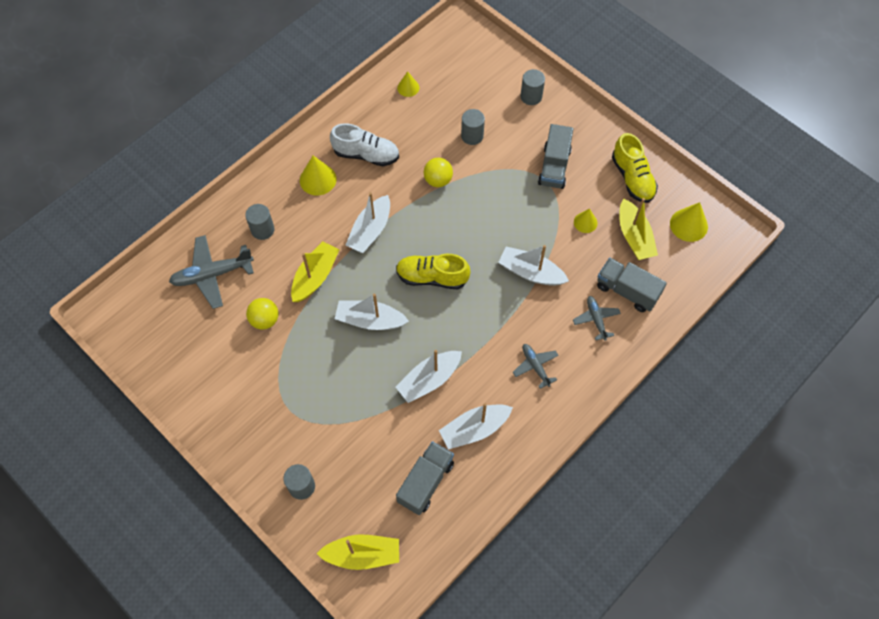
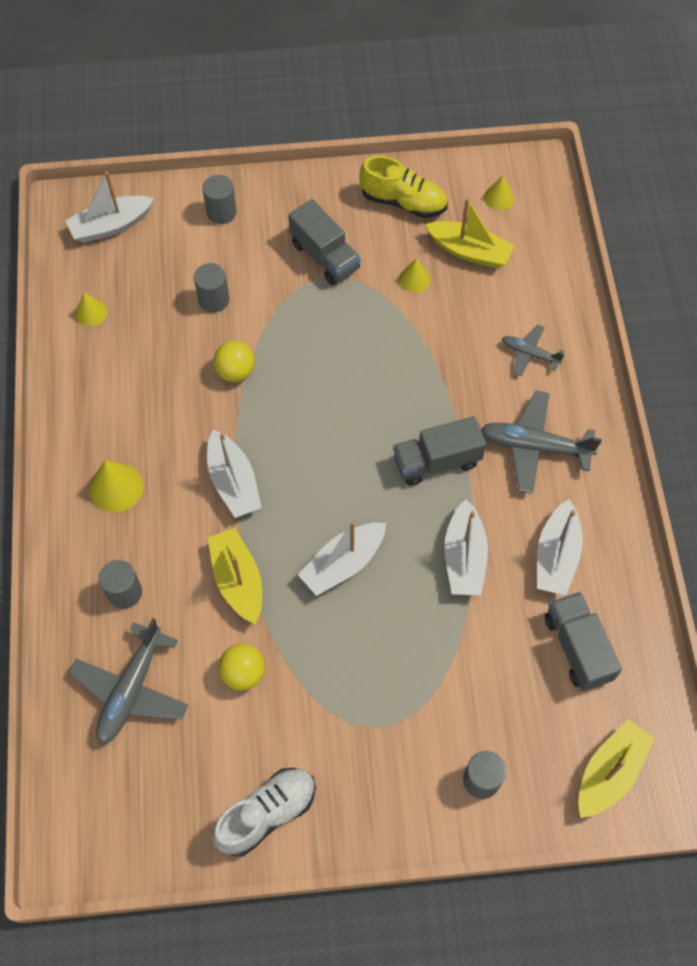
camera: 50 degrees left, 0 degrees up
(366, 155) = (134, 416): white shoe -> white shoe (267, 814)
(432, 277) = (347, 464): yellow shoe -> none
(531, 272) = (426, 370): white boat -> white boat (111, 226)
(535, 366) = (534, 446): grey plane -> grey plane, size x1.74
(627, 291) = (522, 304): grey truck -> grey truck (437, 461)
(688, 225) = (499, 198): yellow cone -> yellow cone, size x0.63

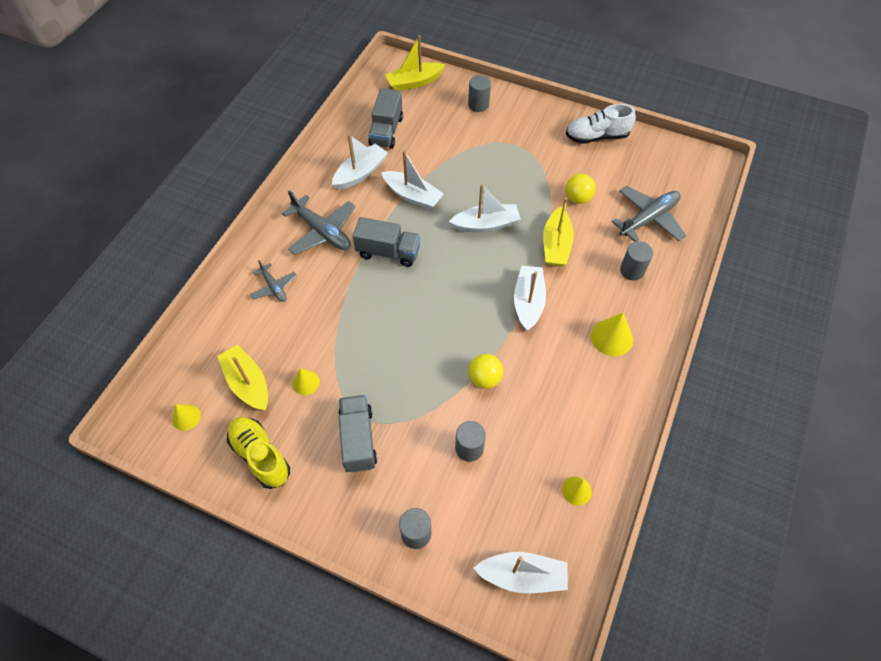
camera: 150 degrees left, 5 degrees down
(464, 557) = (412, 196): white boat -> white boat turned 90 degrees clockwise

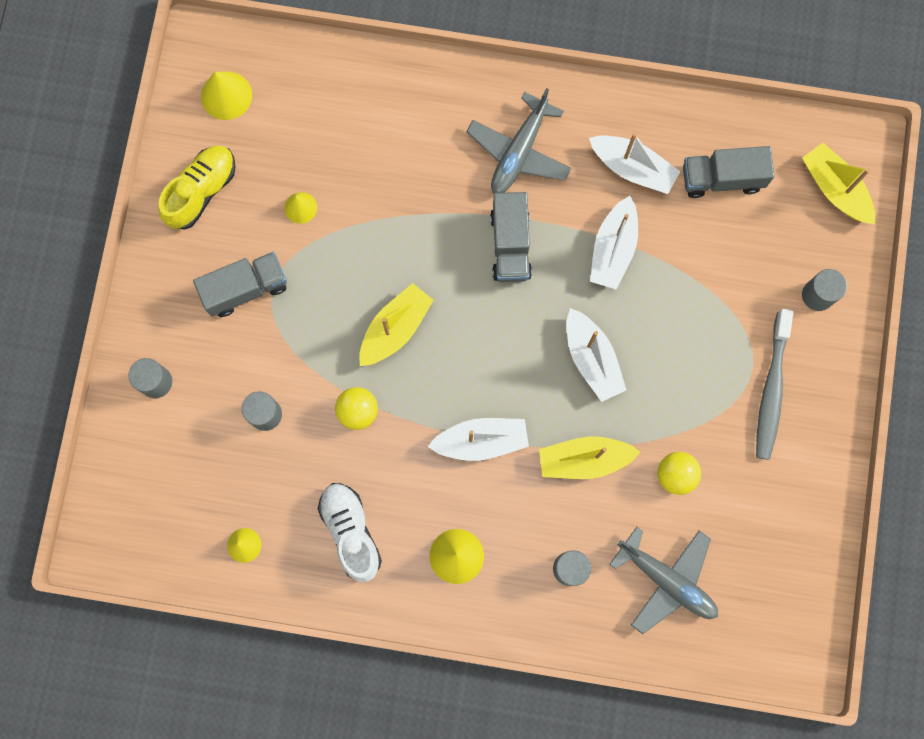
camera: 75 degrees right, 20 degrees up
(186, 417) = (226, 95): yellow cone -> yellow cone, size x1.59
(248, 383) = (283, 144): yellow boat -> yellow boat (395, 329)
(274, 287) = (418, 124): grey plane -> none
(522, 575) = (137, 503): white boat -> none
(532, 139) = (771, 390): none -> grey toothbrush
(597, 136) = (806, 483): white shoe -> white shoe (351, 532)

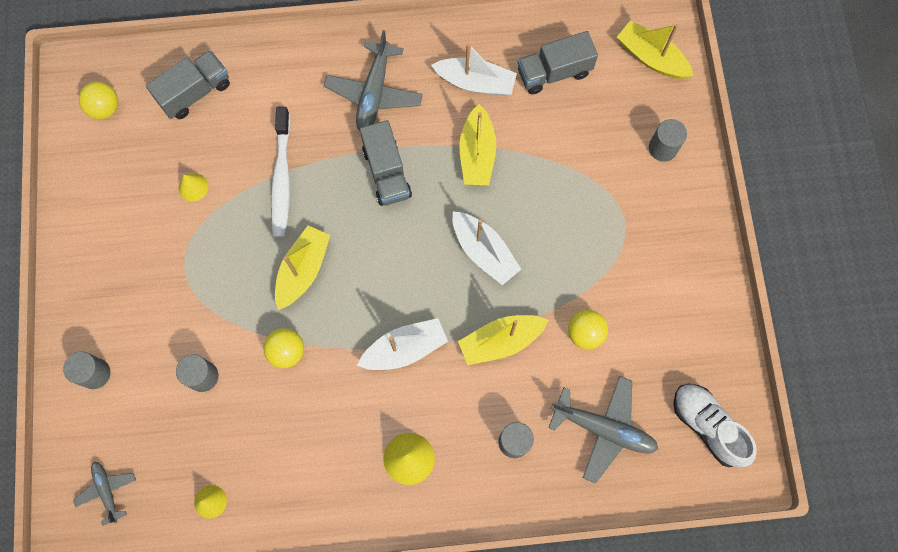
camera: 15 degrees left, 5 degrees down
(143, 506) = (107, 491): none -> grey plane
(201, 191) = (101, 195): yellow shoe -> none
(226, 95) = (105, 108): yellow cone -> yellow ball
(246, 289) = (160, 270): grey truck -> grey truck (195, 93)
(351, 532) = (307, 462): white shoe -> white shoe (707, 426)
(396, 223) = (282, 179): none -> white toothbrush
(613, 249) = (477, 153): white boat -> yellow boat
(771, 390) = (647, 238): grey toothbrush -> none

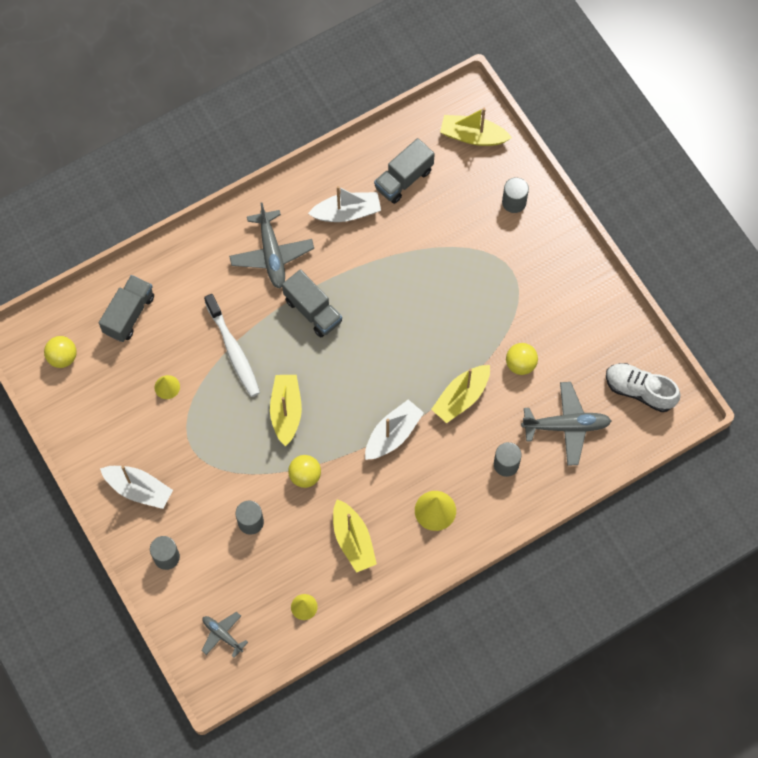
camera: 25 degrees left, 5 degrees down
(477, 153) = (375, 266): yellow boat -> yellow boat (353, 540)
(484, 251) = (416, 337): white boat -> white boat (138, 489)

